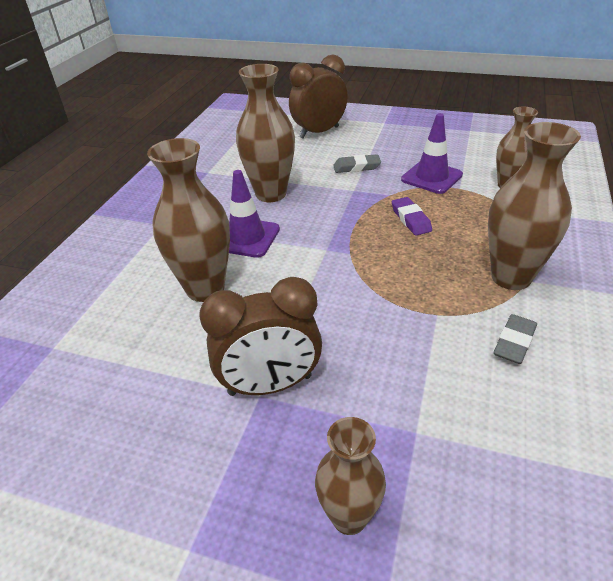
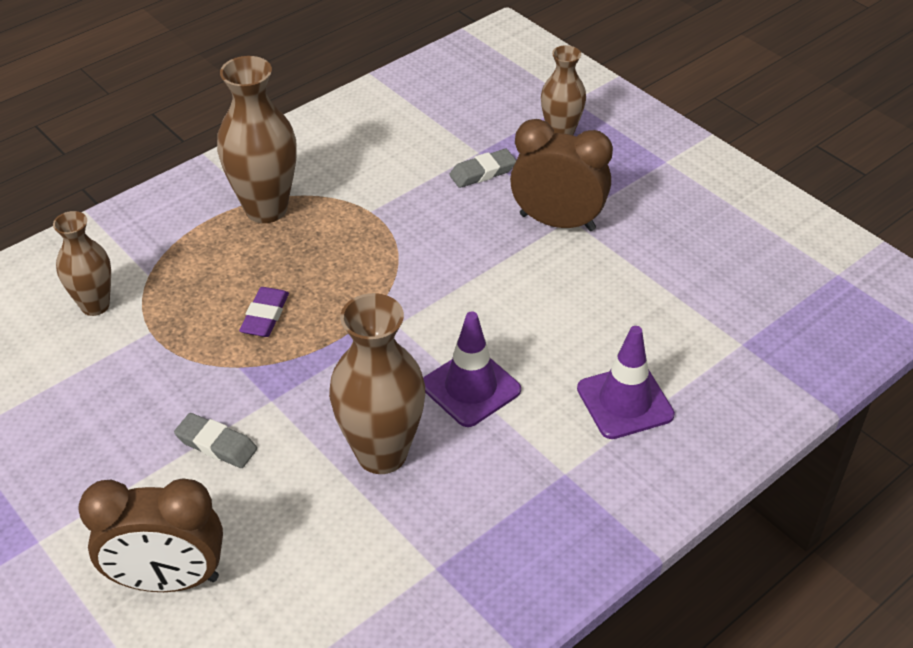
camera: 150 degrees left, 5 degrees up
(205, 289) = (561, 338): brown vase -> none
(431, 177) = (154, 367): purple traffic cone -> purple traffic cone (625, 402)
(514, 342) = (341, 166): grey eraser -> grey eraser (483, 172)

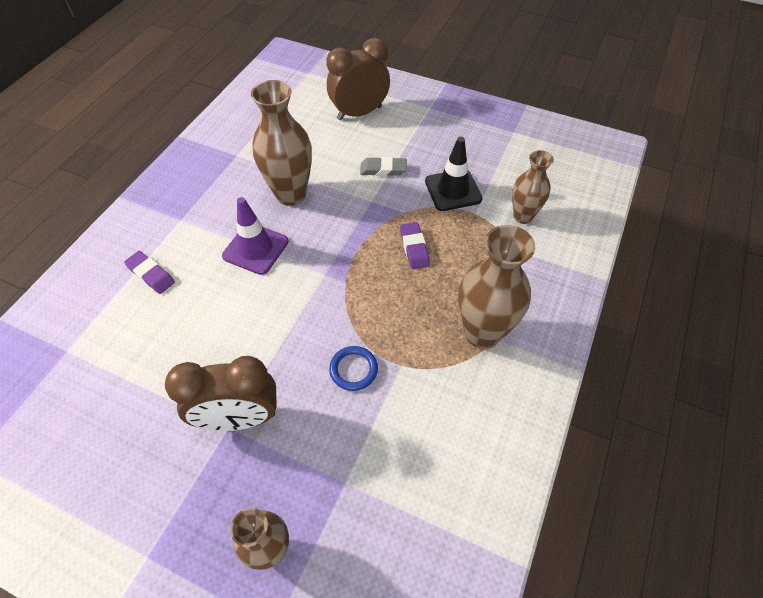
camera: 155 degrees right, 10 degrees up
(147, 373) = (453, 190): none -> black traffic cone
(422, 223) = (353, 369): none -> blue ring
(483, 172) = (329, 454): grey eraser -> none
(625, 402) = (151, 274): purple traffic cone -> purple eraser

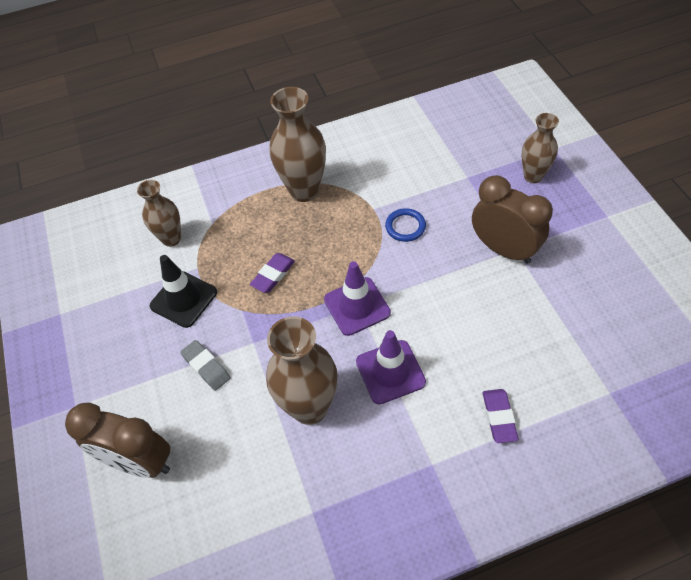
camera: 130 degrees left, 0 degrees up
(325, 272) = (357, 306): none -> purple traffic cone

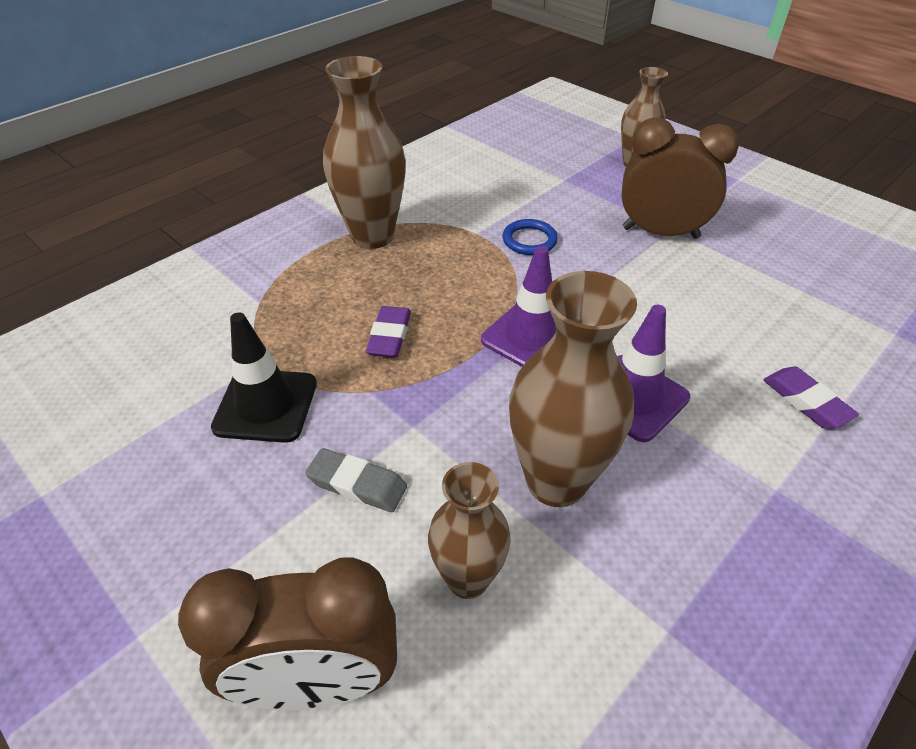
camera: 30 degrees left, 10 degrees down
(171, 239) = (203, 336): brown vase -> brown vase (468, 579)

